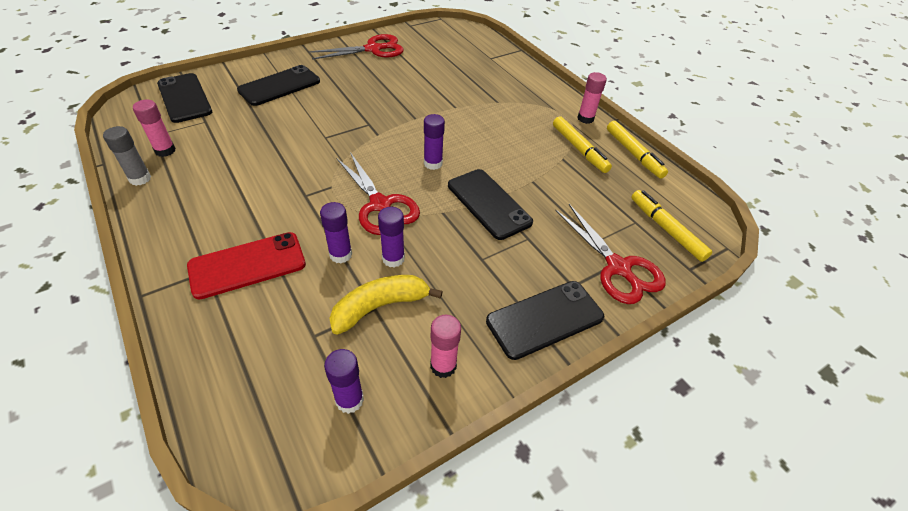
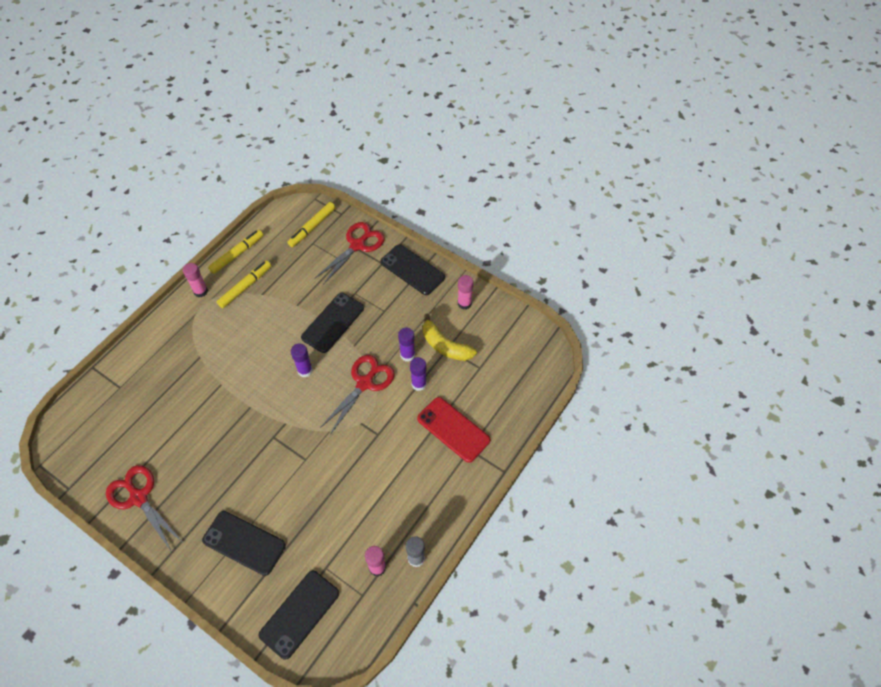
camera: 110 degrees left, 10 degrees up
(349, 400) = (503, 333): purple glue stick -> none

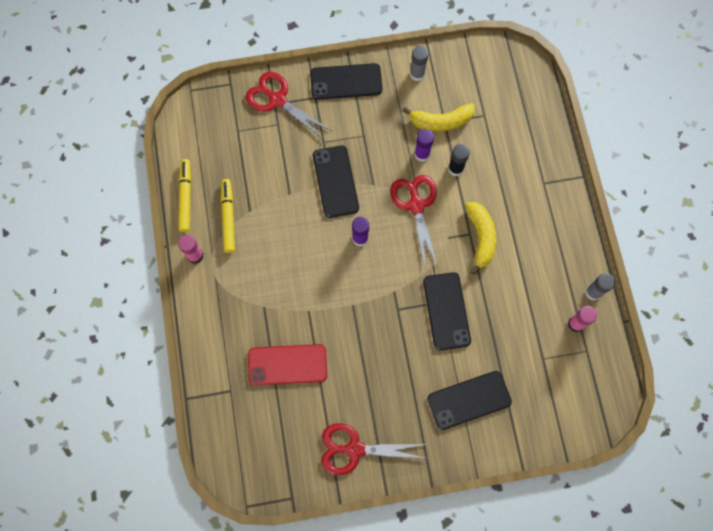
camera: 45 degrees left, 15 degrees up
(299, 614) = (561, 405): black phone -> black phone (446, 311)
(312, 227) = (220, 117): yellow marker -> none
(357, 245) = (277, 100): red scissors -> red scissors turned 45 degrees counterclockwise
(382, 443) = (480, 237): none -> yellow banana
(419, 384) = (455, 169): purple glue stick -> black glue stick
(453, 429) = (517, 179): red phone -> red phone (287, 364)
(464, 303) = (417, 74): pink glue stick -> grey glue stick

